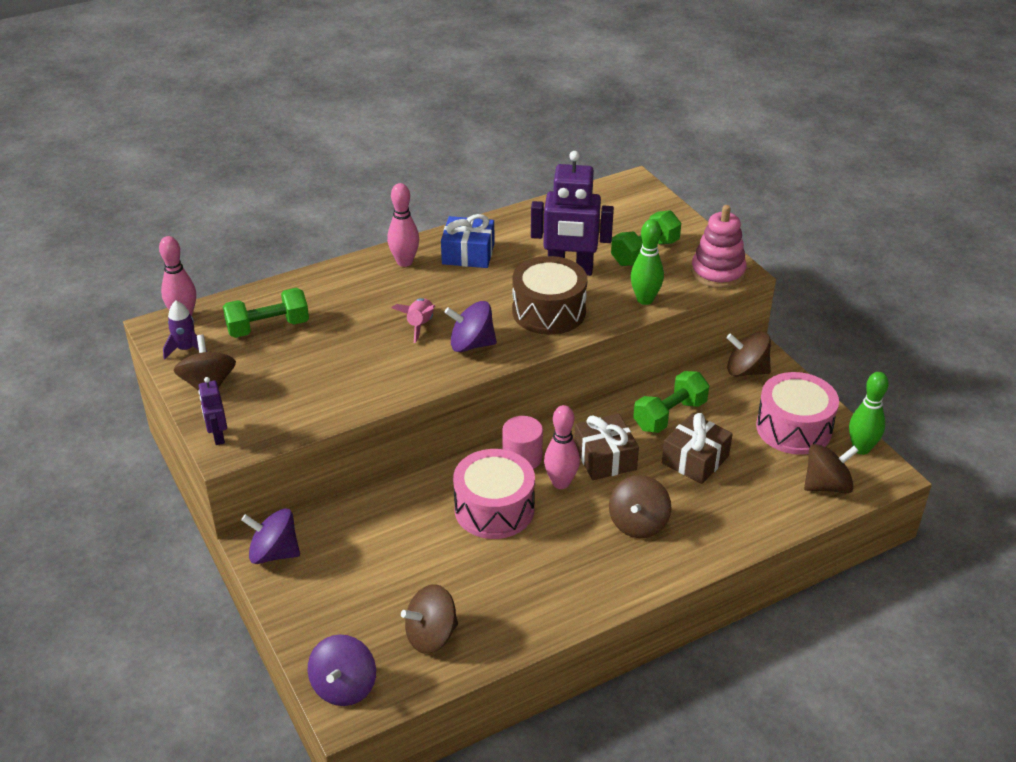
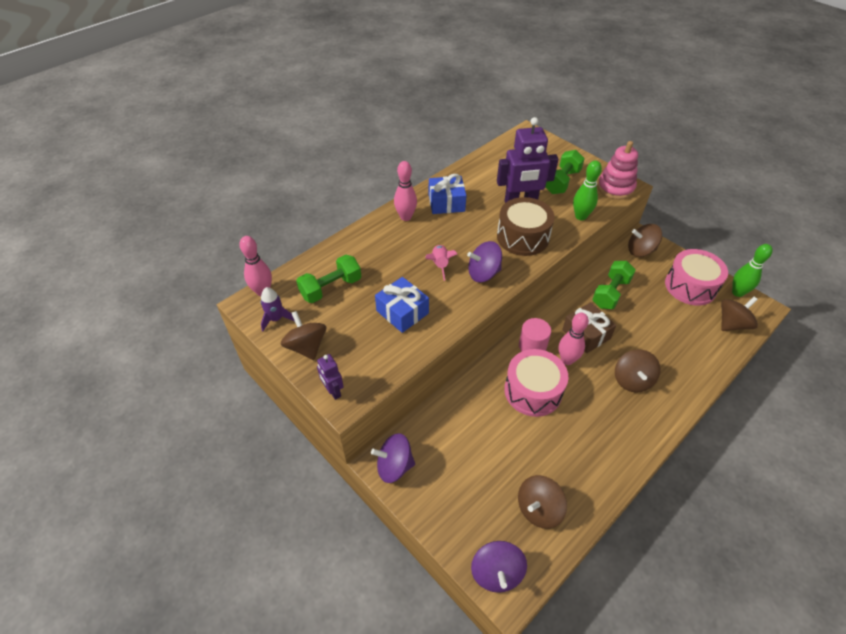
camera: 15 degrees left, 10 degrees up
(343, 369) = (402, 312): none -> blue gift
(695, 459) = (643, 323): brown gift -> none

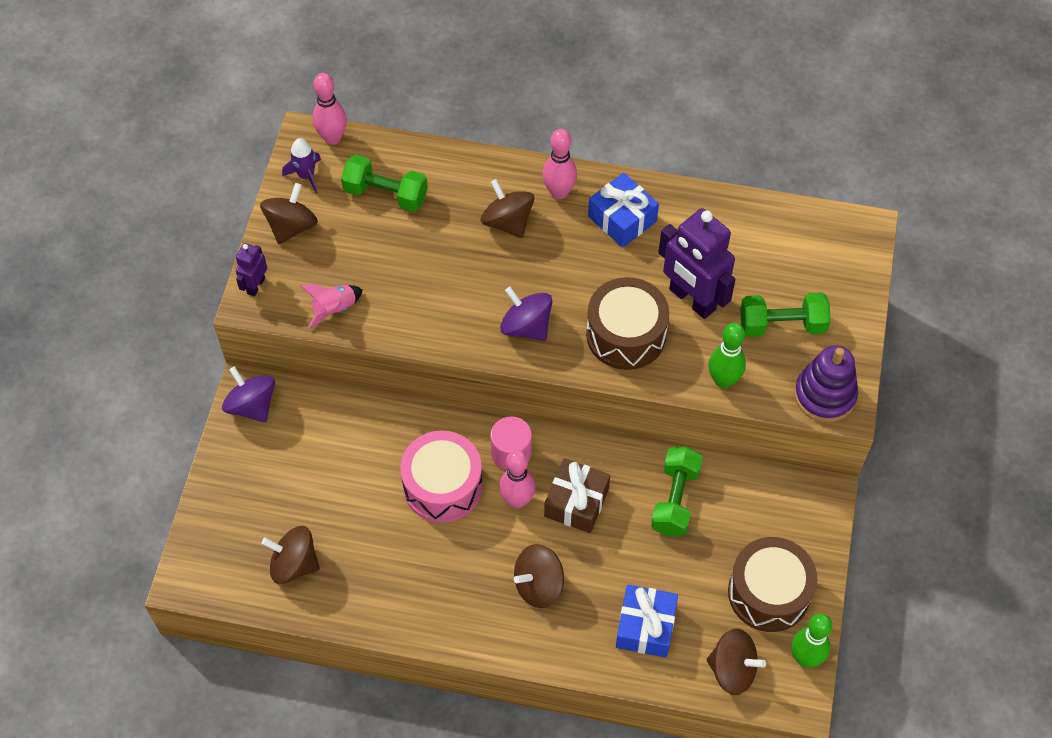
camera: 55 degrees right, 10 degrees up
(402, 312) = (403, 282): blue gift -> blue gift (645, 627)
(440, 265) = (504, 275): pink rocket -> pink rocket (334, 309)
(496, 572) = (201, 560): purple spinning top -> none
(610, 293) = (675, 499): green dumbbell -> green dumbbell turned 75 degrees counterclockwise
(615, 188) = (824, 395): pink stacking toy -> purple stacking toy
(640, 250) = (794, 502): brown spinning top -> brown spinning top (507, 222)
(690, 286) = (768, 593): pink drum -> brown drum

